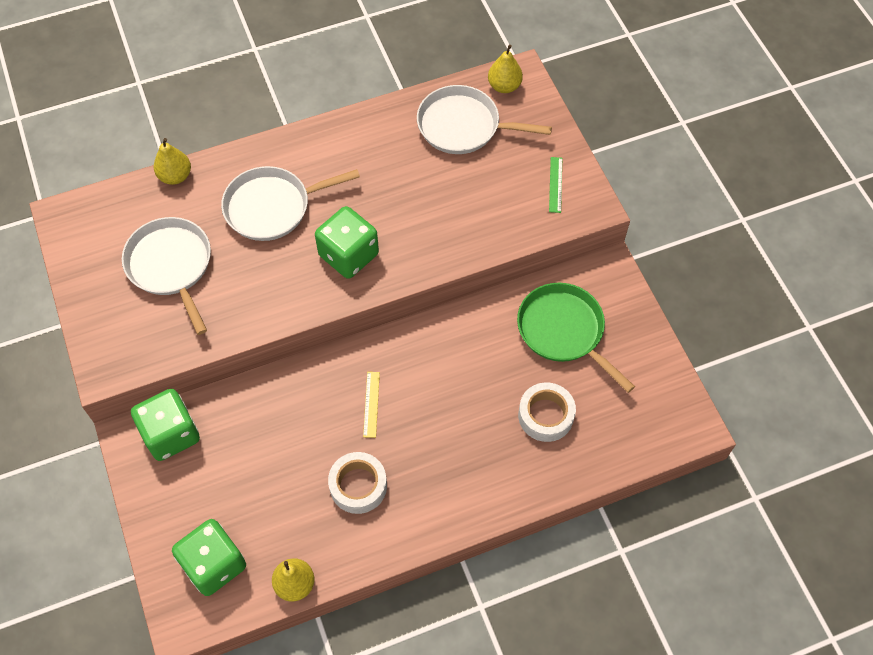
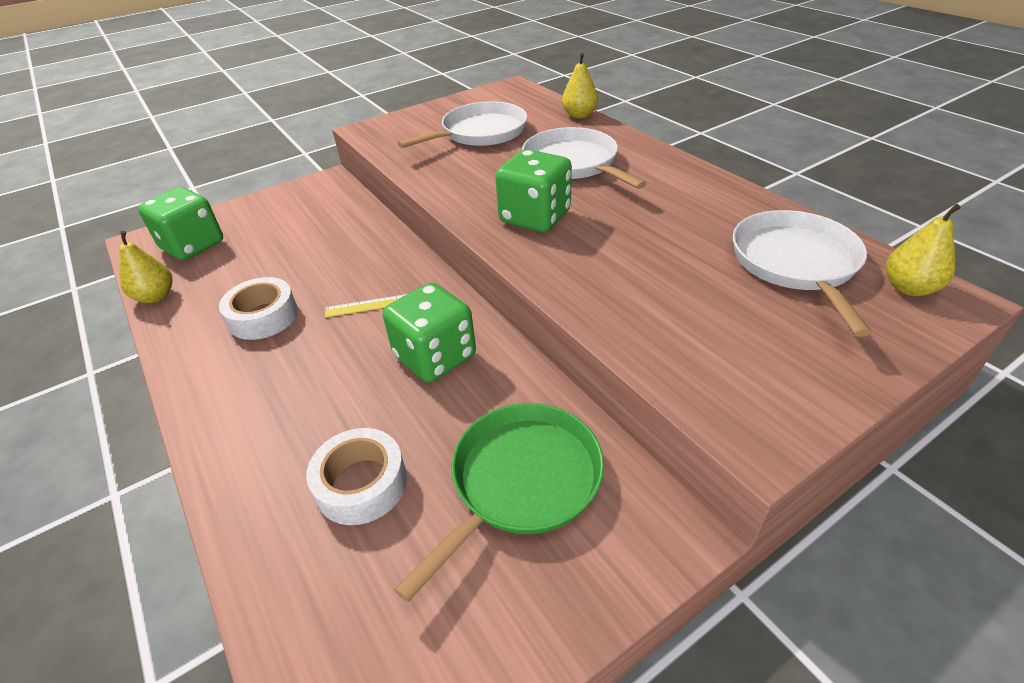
camera: 80 degrees right, 20 degrees down
(171, 434) = (330, 197): green dice -> green dice (435, 356)
(555, 184) = (769, 378): green ruler -> none

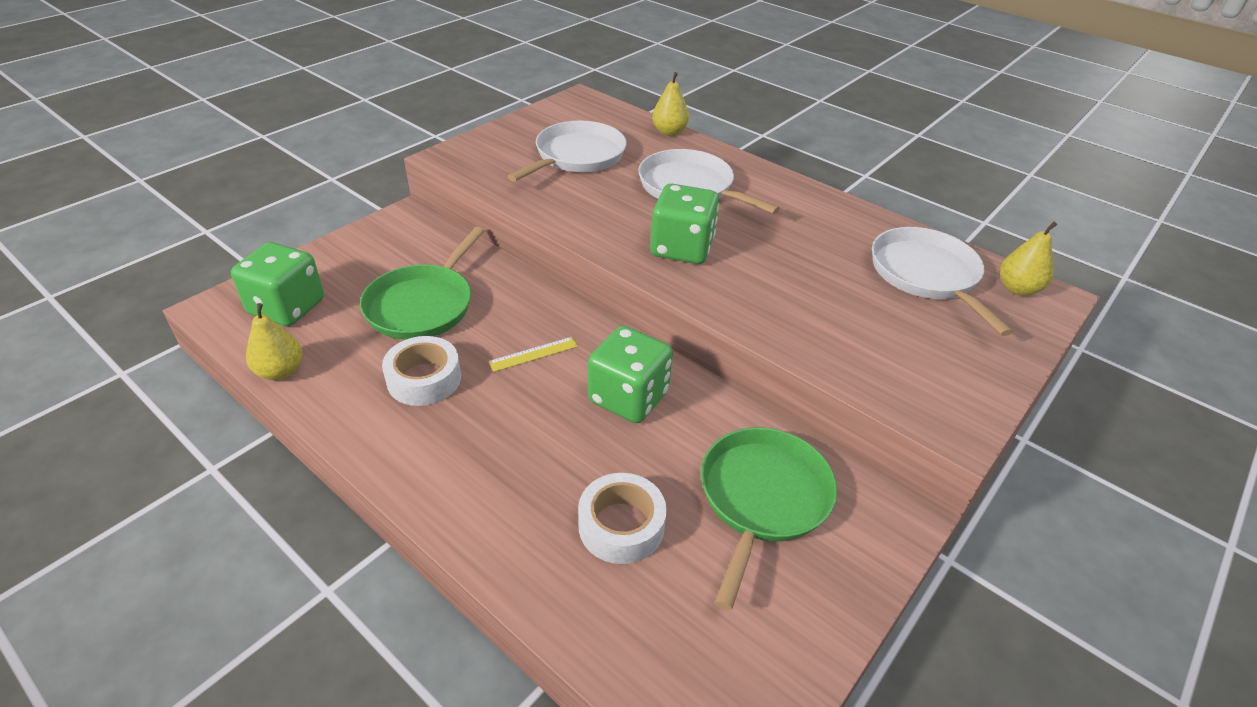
camera: 20 degrees left, 0 degrees up
(299, 253) = (423, 305): none -> green pan

